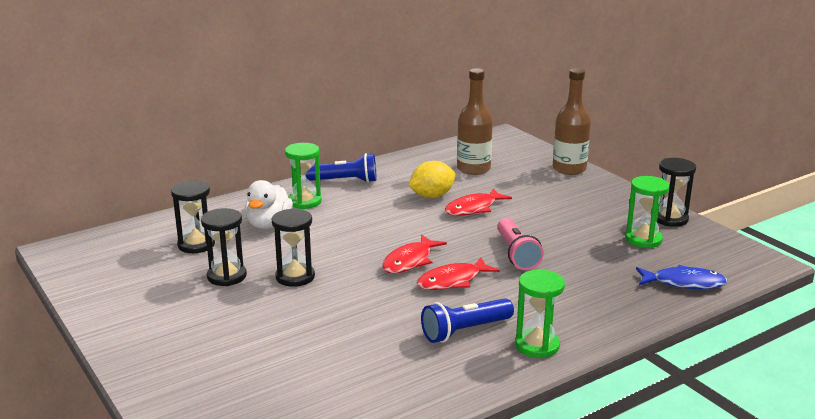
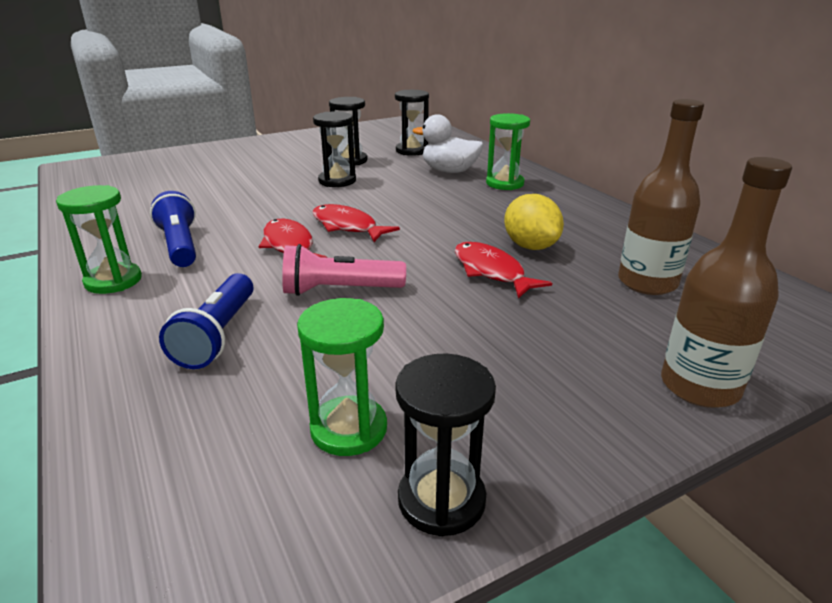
camera: 95 degrees right, 5 degrees up
(344, 181) = (567, 201): blue flashlight -> blue flashlight (217, 335)
(684, 283) = (158, 445): blue fish -> none

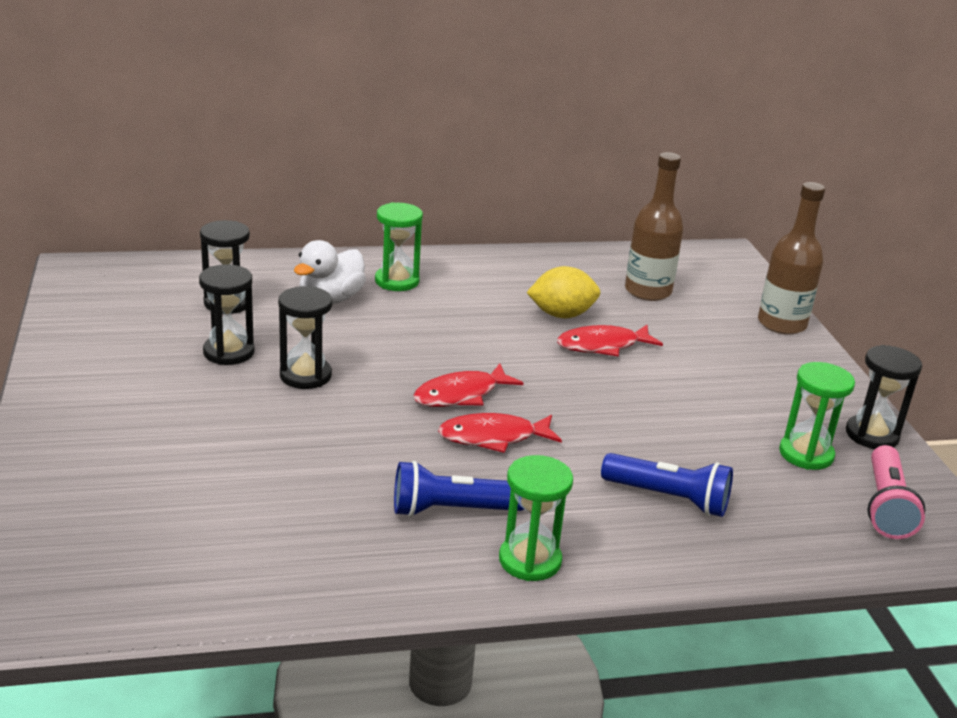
camera: 75 degrees left, 0 degrees up
(339, 290) = (607, 424): pink flashlight -> pink flashlight (885, 506)

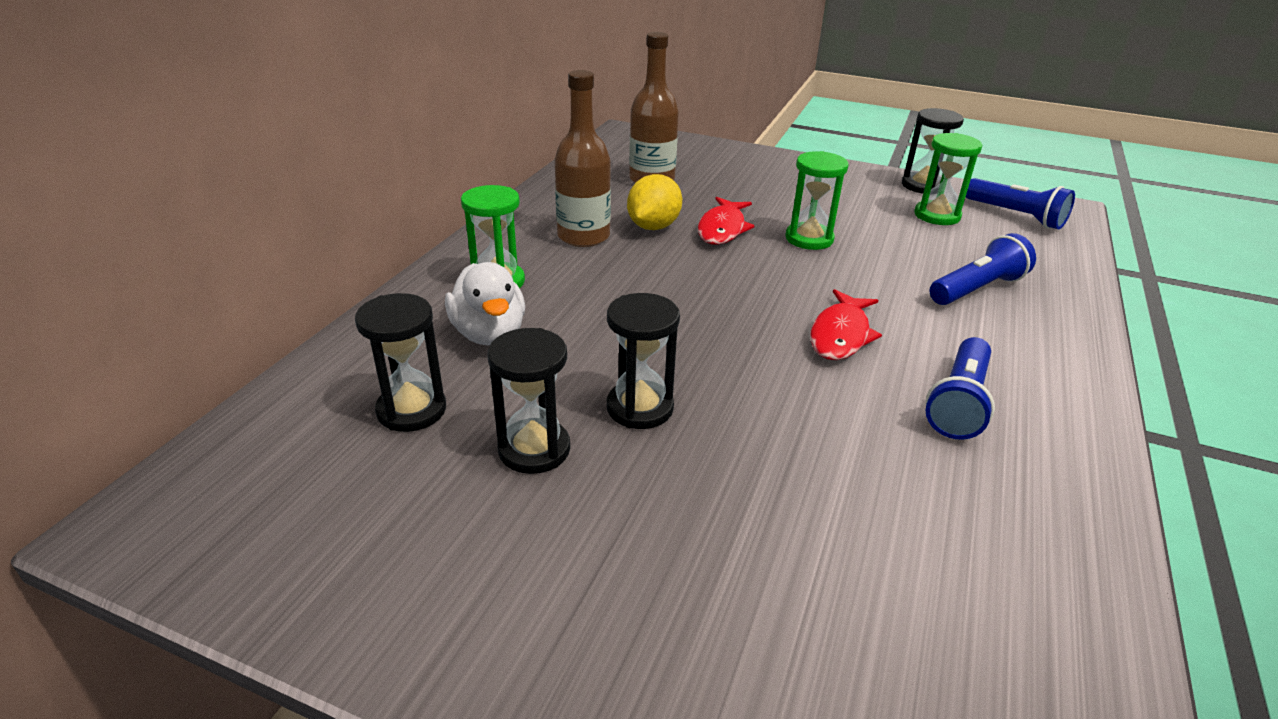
camera: 55 degrees left, 5 degrees up
(461, 395) = (753, 325): red fish -> none
(530, 560) = (1055, 389): green hourglass -> green hourglass (809, 239)
(781, 324) = (750, 155): brown bottle -> brown bottle (583, 236)
(885, 506) = (1015, 216): pink flashlight -> blue flashlight

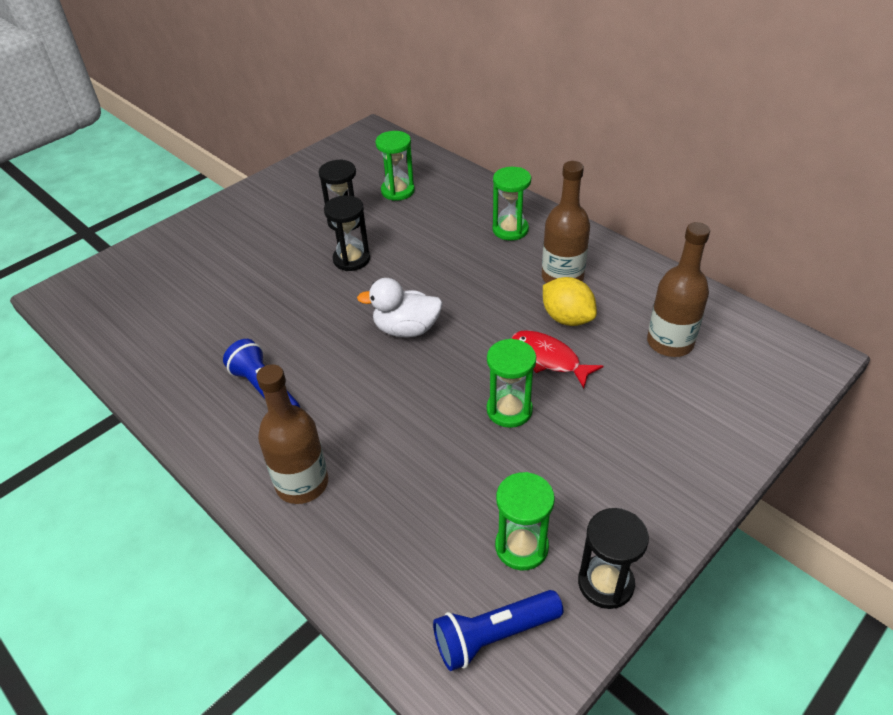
camera: 115 degrees right, 10 degrees up
(411, 410) = (397, 191): black hourglass -> green hourglass
(489, 334) = (451, 220): white duck -> white duck (406, 329)
(841, 335) = (364, 366): red fish -> none
(977, 289) = (373, 487): blue flashlight -> none
(1030, 331) = (302, 483): none -> brown bottle

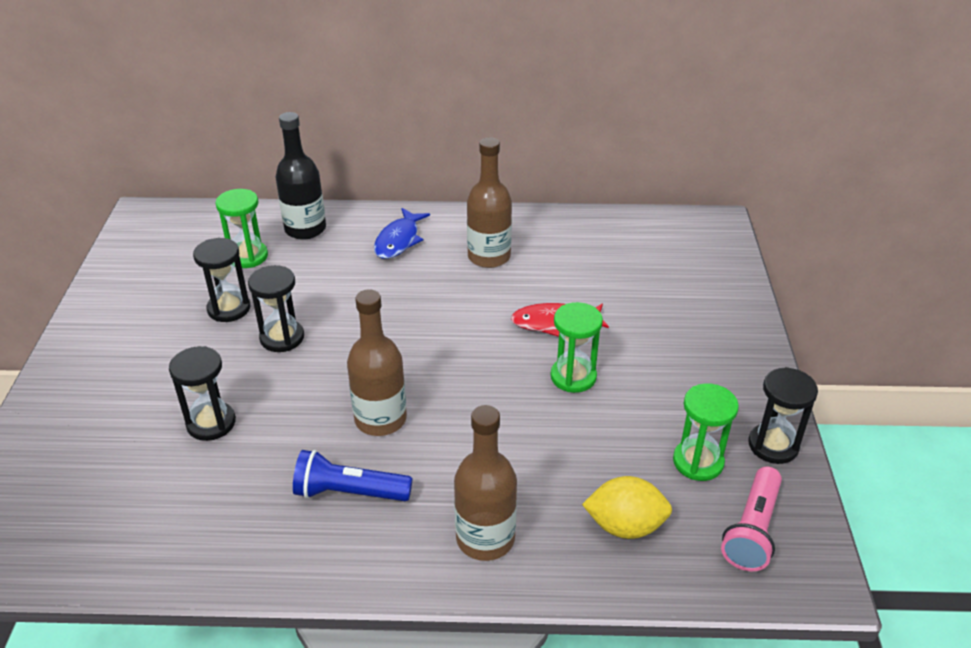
camera: 45 degrees left, 5 degrees down
(248, 292) = (211, 423): none -> black hourglass
(406, 329) = (413, 366): white duck -> none
(456, 189) = (305, 229): none -> black bottle
(493, 635) = (752, 530): blue flashlight -> pink flashlight
(510, 230) = (399, 240): green hourglass -> blue fish
(567, 318) = (531, 285): yellow lemon -> yellow lemon (625, 526)
(670, 343) = (622, 263): brown bottle -> brown bottle (380, 419)

